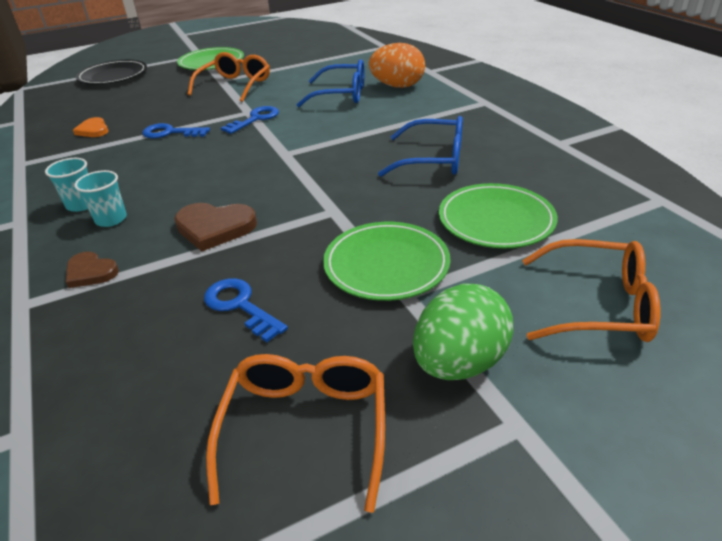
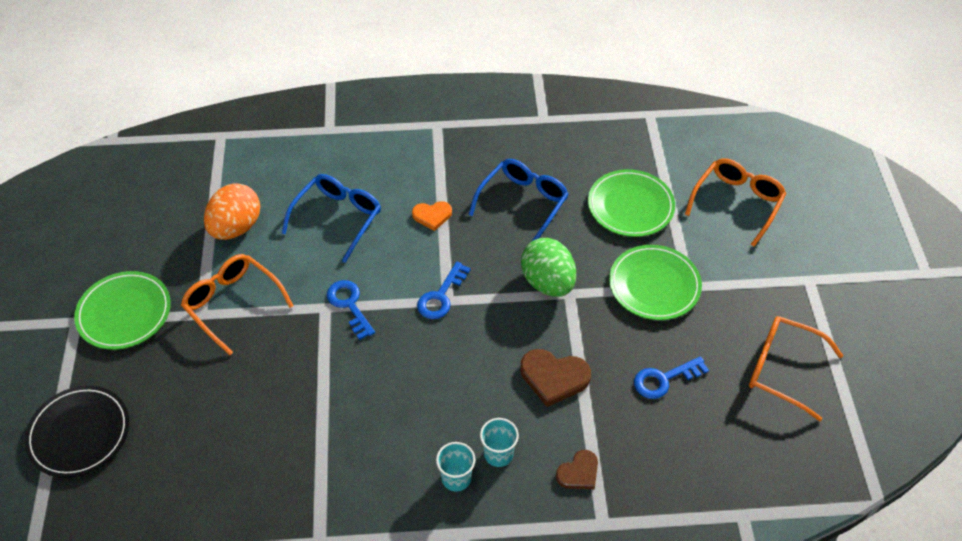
camera: 70 degrees left, 15 degrees up
(93, 130) = (269, 464): orange heart -> orange heart (432, 216)
(170, 133) = (332, 387): blue key -> blue key (441, 296)
(215, 228) = (554, 377): brown heart -> brown heart turned 75 degrees clockwise
(397, 86) = (350, 168): orange egg -> orange egg (236, 227)
(459, 362) = (758, 285): green egg -> green egg (548, 282)

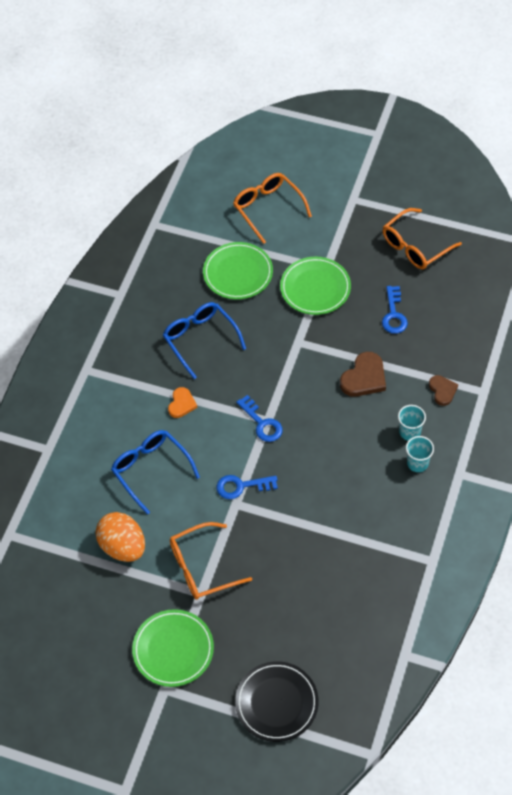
camera: 65 degrees left, 5 degrees up
(548, 282) = (282, 351): green egg -> none

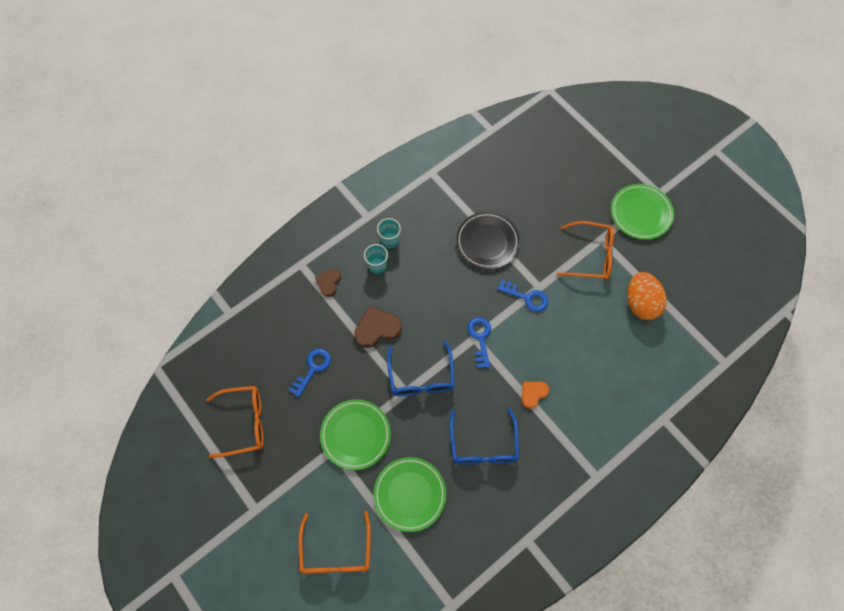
camera: 150 degrees left, 10 degrees up
(151, 470) = (588, 351): blue glasses -> blue glasses (421, 377)
(276, 703) = (590, 146): black plate -> black plate (487, 242)

